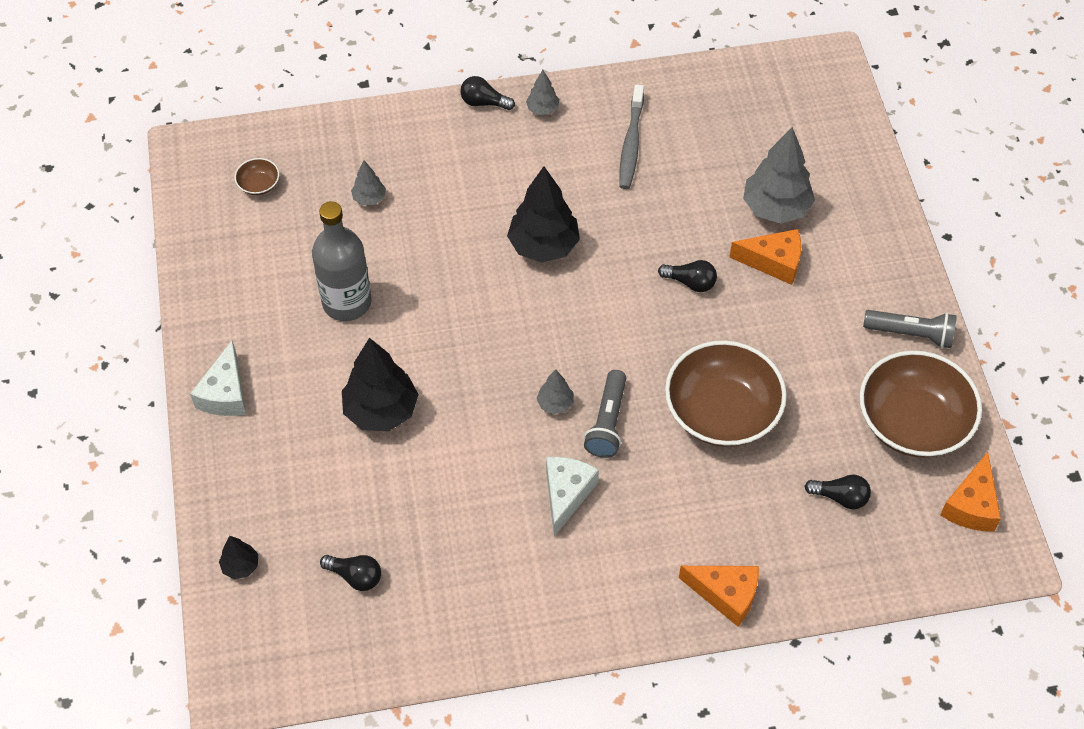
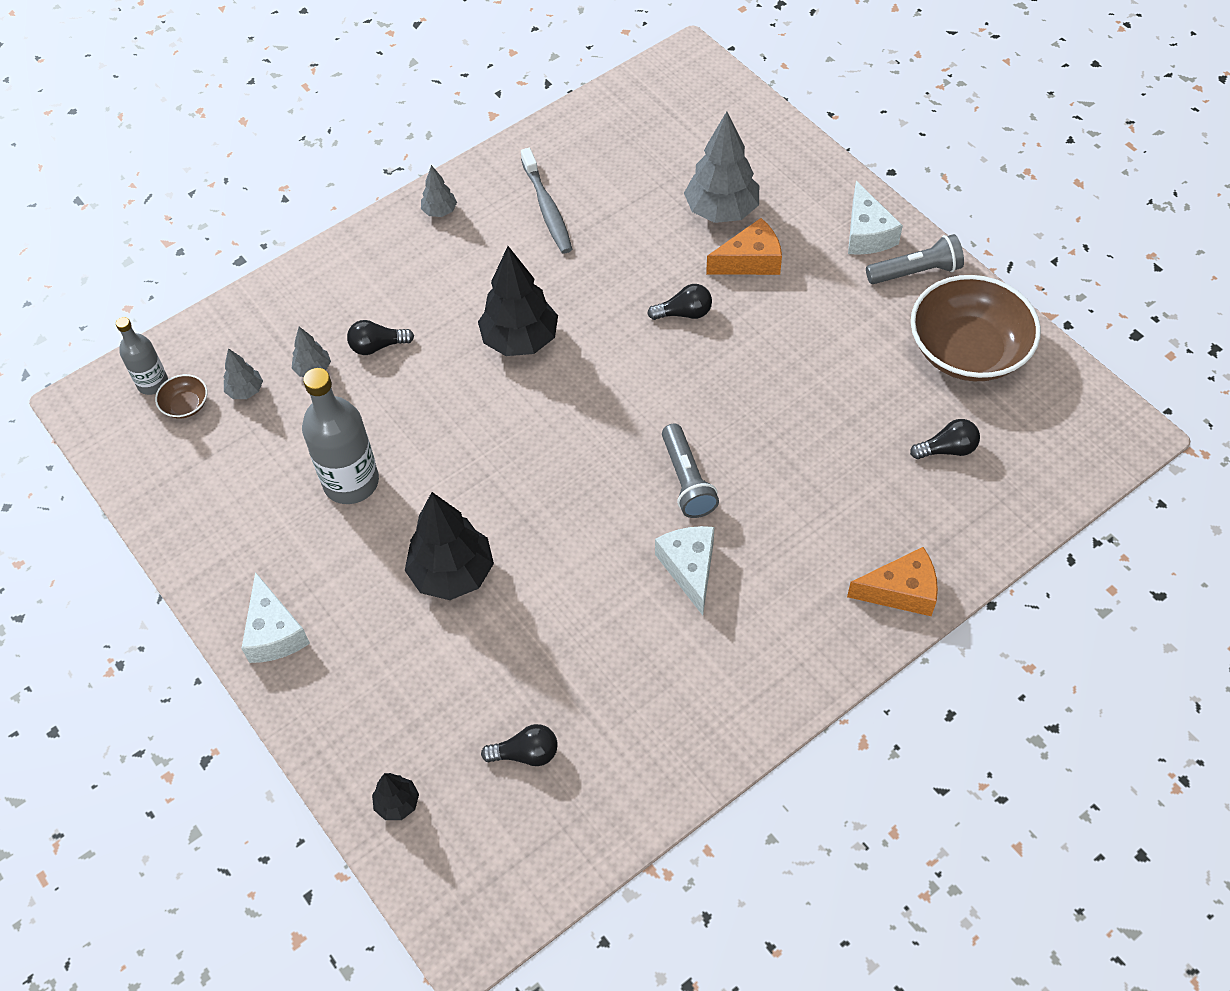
camera: 25 degrees left, 0 degrees up
(244, 156) = (152, 383): none -> grey bottle
(484, 102) = (376, 228): black light bulb -> black light bulb (377, 346)
(555, 404) = (625, 486): grey tree -> grey tree (246, 391)
(722, 412) = (789, 420): brown bowl -> none
(889, 282) = (867, 233): none -> white cheese
(971, 505) = (1066, 402): orange cheese -> none

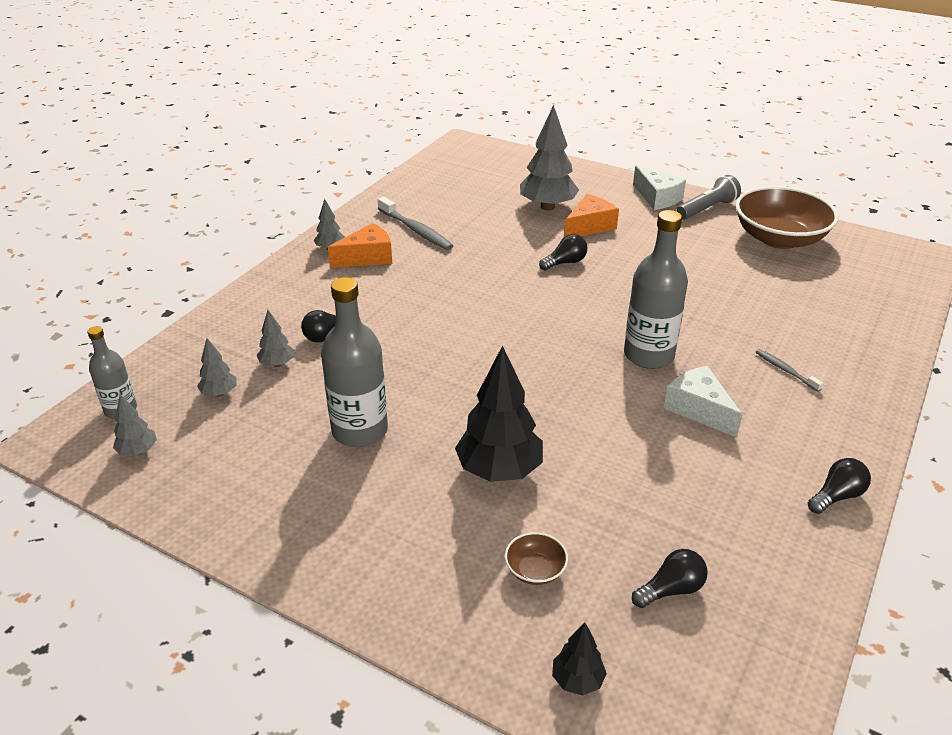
camera: 25 degrees left, 20 degrees down
(151, 439) = (138, 451): none -> grey tree
(186, 405) = (163, 417): brown bowl -> brown bowl (535, 570)
(274, 632) = (352, 569): white cheese -> none
(520, 340) = (448, 305): black tree -> none
(687, 480) = (648, 355): grey flashlight -> grey bottle
(818, 550) = (785, 370): none -> grey toothbrush
(901, 591) = (868, 378): orange cheese -> orange cheese (367, 257)
(947, 449) = (818, 291): black light bulb -> black light bulb (836, 496)

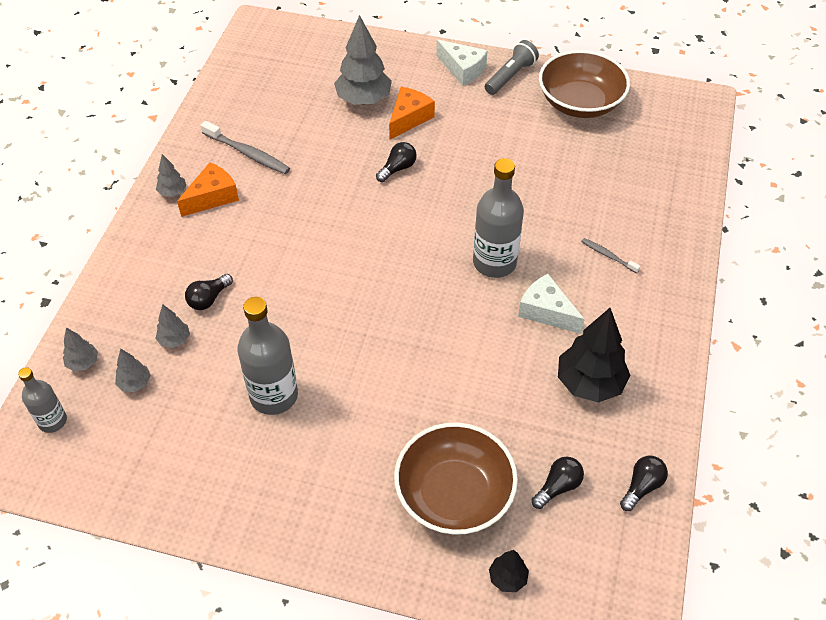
camera: 15 degrees left, 15 degrees up
(138, 451) = (88, 460): grey tree -> grey tree (83, 363)
(499, 470) = (401, 409): black tree -> black tree (589, 383)
(535, 570) = (454, 494): brown bowl -> brown bowl, size x2.45
(836, 496) = (664, 374): black light bulb -> black light bulb (642, 486)

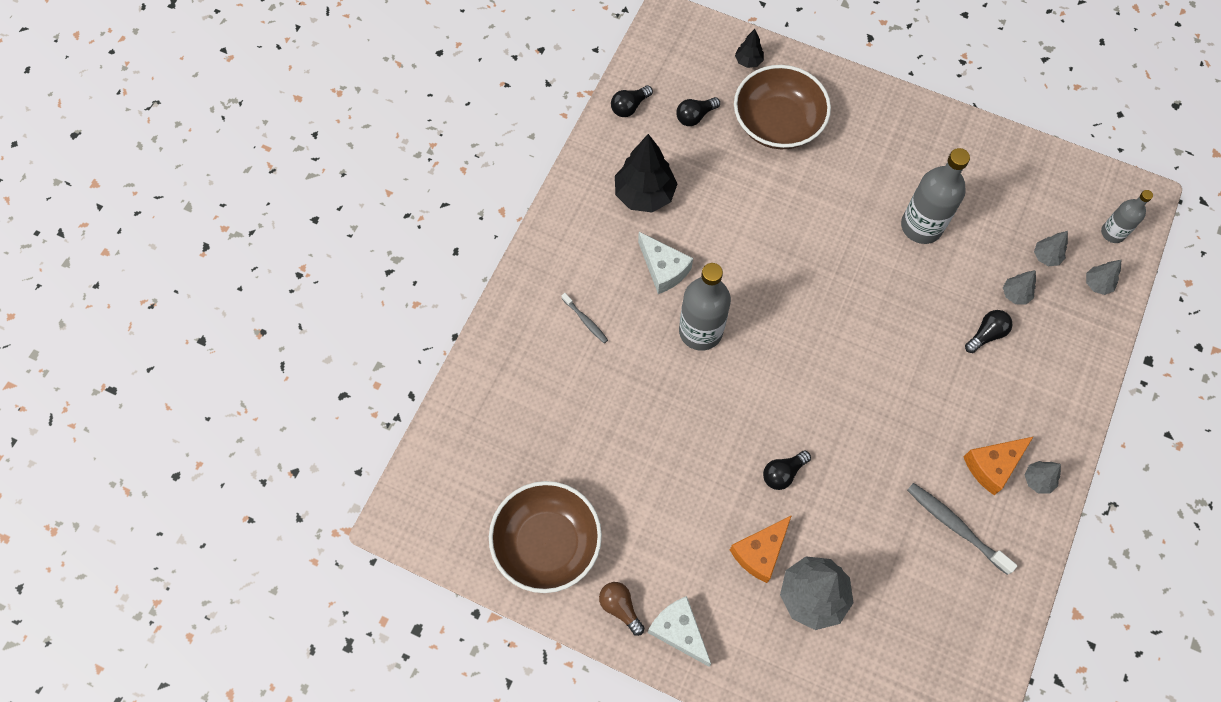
camera: 170 degrees left, 15 degrees up
(510, 76) = (620, 607): grey flashlight -> brown light bulb

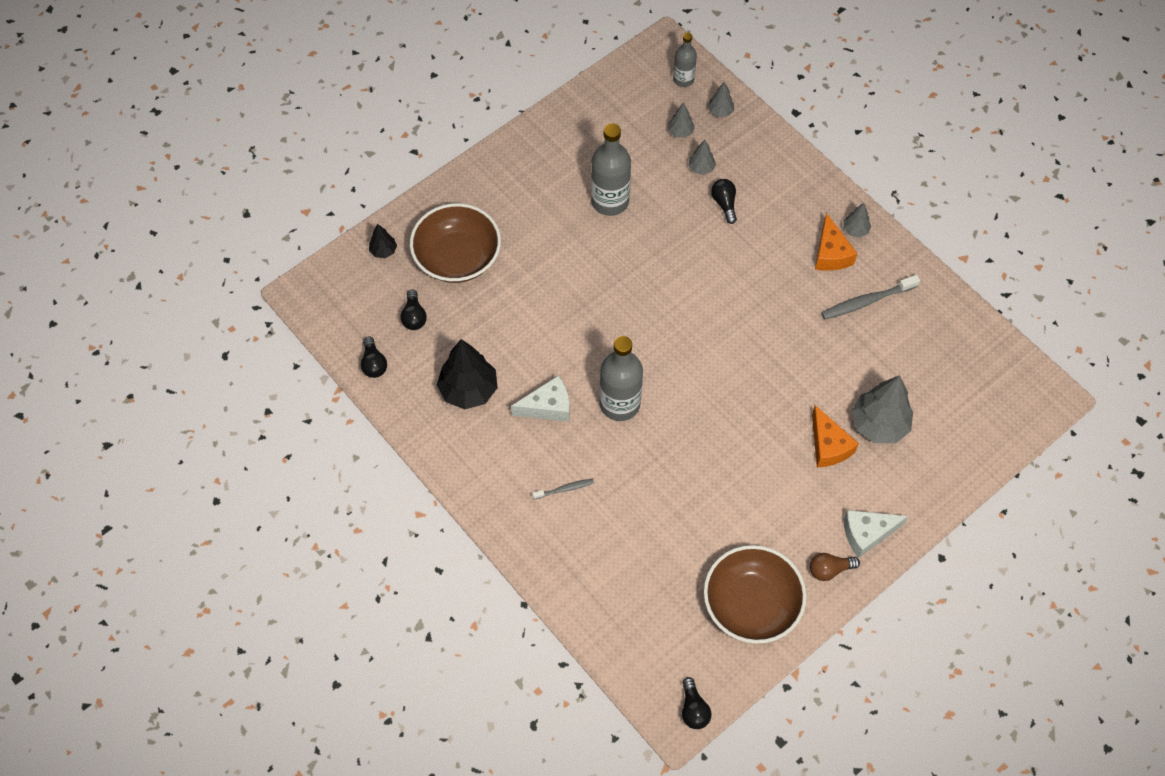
camera: 65 degrees left, 5 degrees down
(783, 473) = (771, 399): black light bulb -> black light bulb (693, 709)

